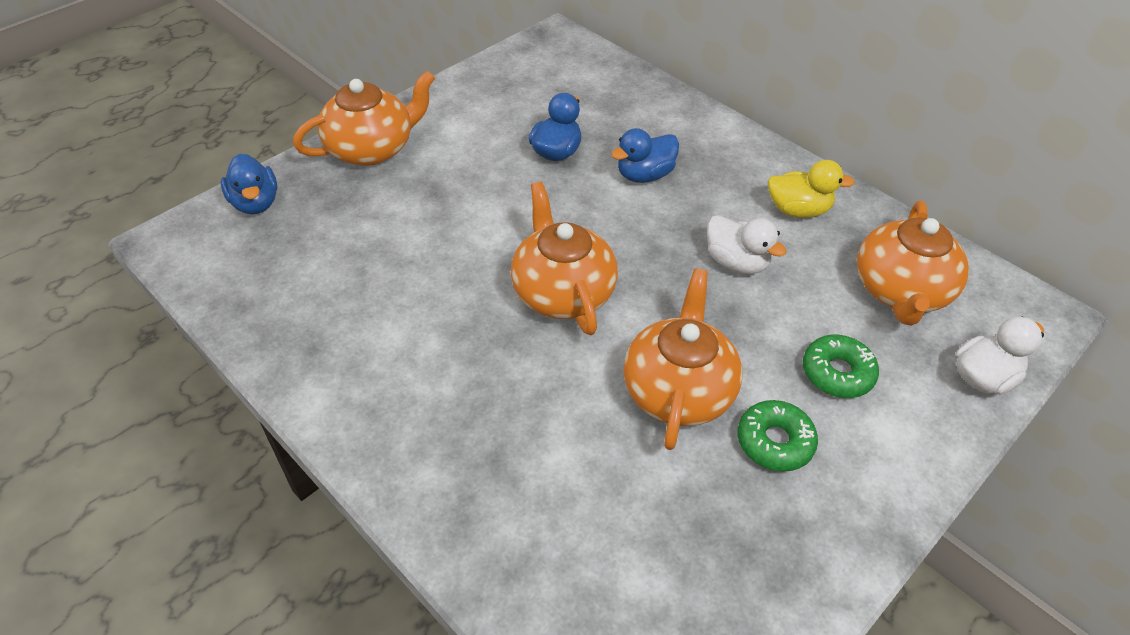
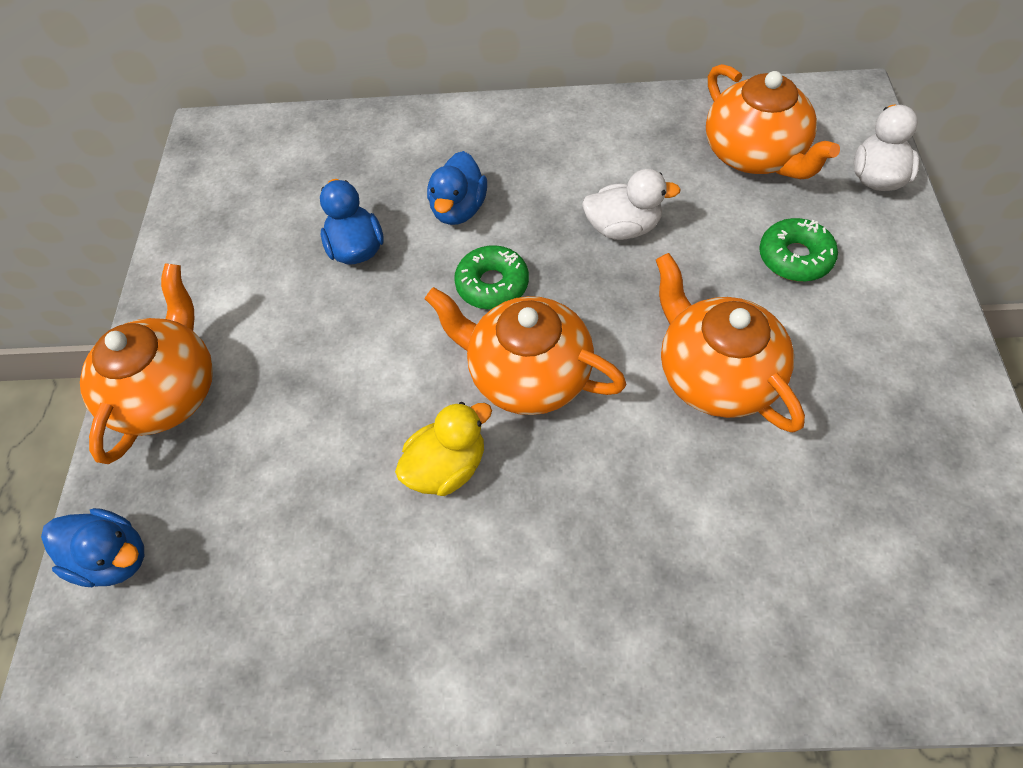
camera: 40 degrees left, 10 degrees up
(774, 442) = (824, 351): green donut -> green donut (492, 284)
(798, 210) = (611, 145): yellow duck -> yellow duck (447, 467)

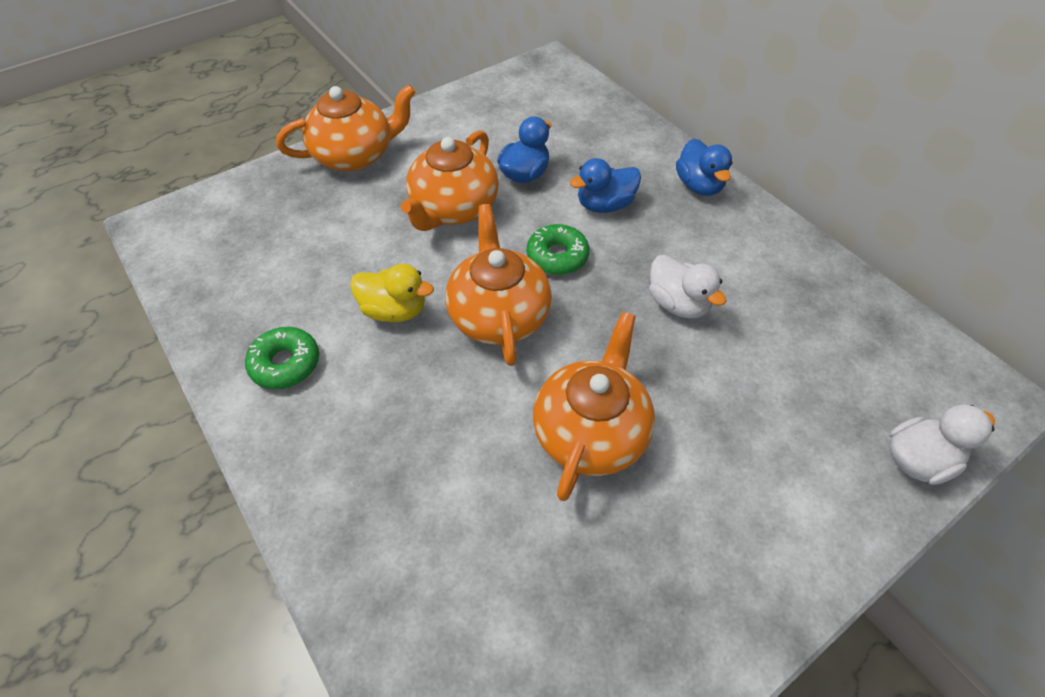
camera: 50 degrees right, 5 degrees down
(114, 558) = (239, 197): blue duck -> blue duck (699, 186)
(754, 154) = (842, 353): orange teapot -> orange teapot (453, 209)
(795, 257) = (759, 434): green donut -> green donut (285, 364)

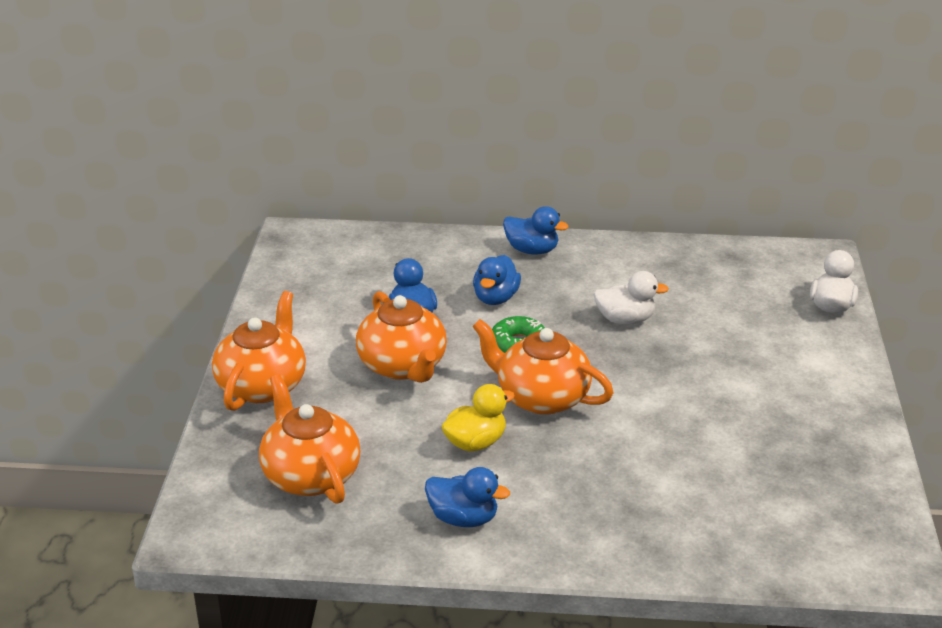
camera: 50 degrees left, 20 degrees down
(285, 364) = (463, 518): green donut -> blue duck
(591, 431) = (684, 409): orange teapot -> orange teapot (310, 475)

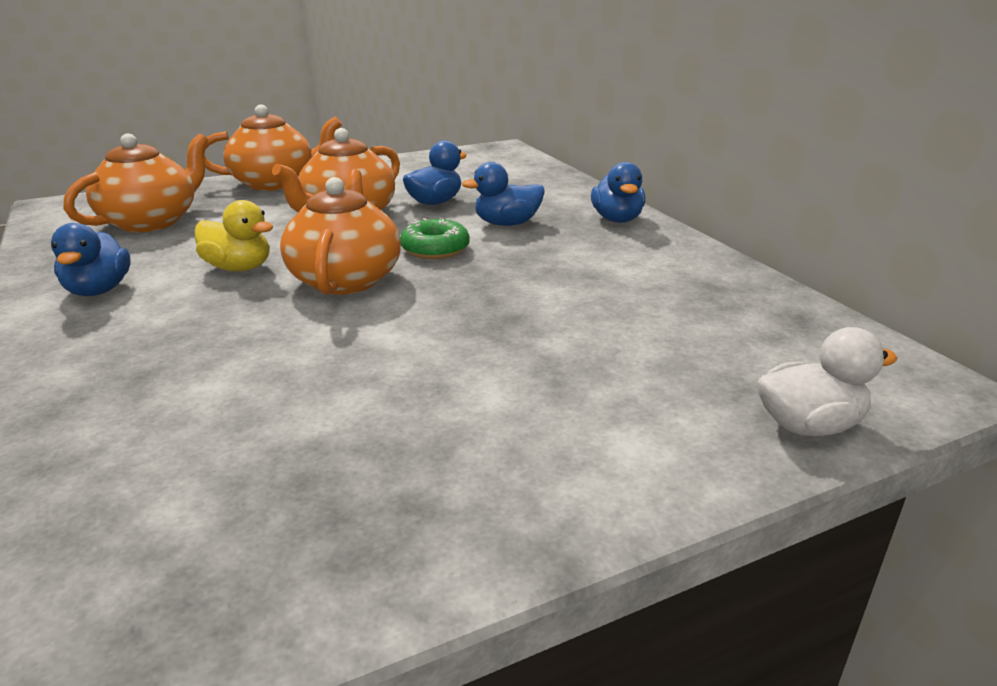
camera: 60 degrees right, 5 degrees down
(625, 319) = (551, 287): white duck -> none

